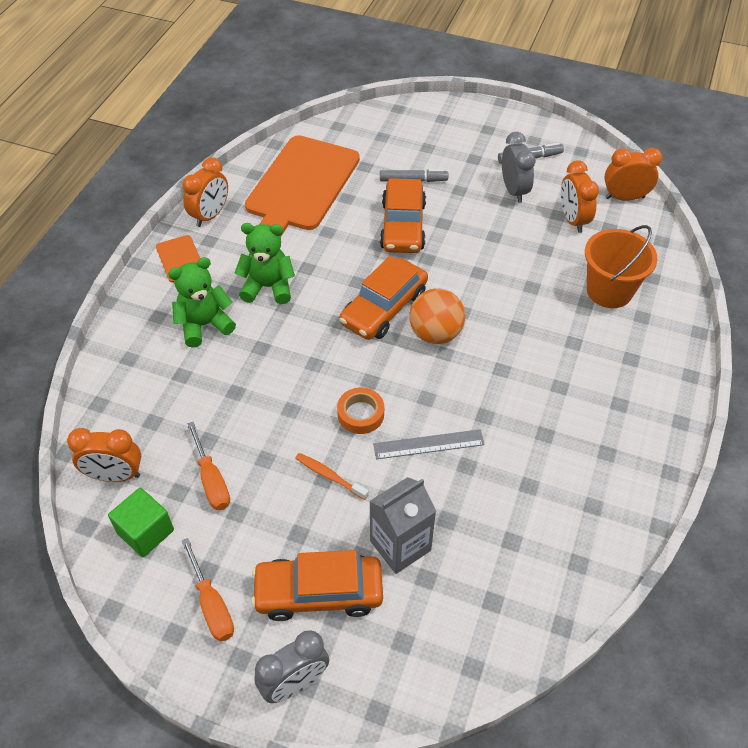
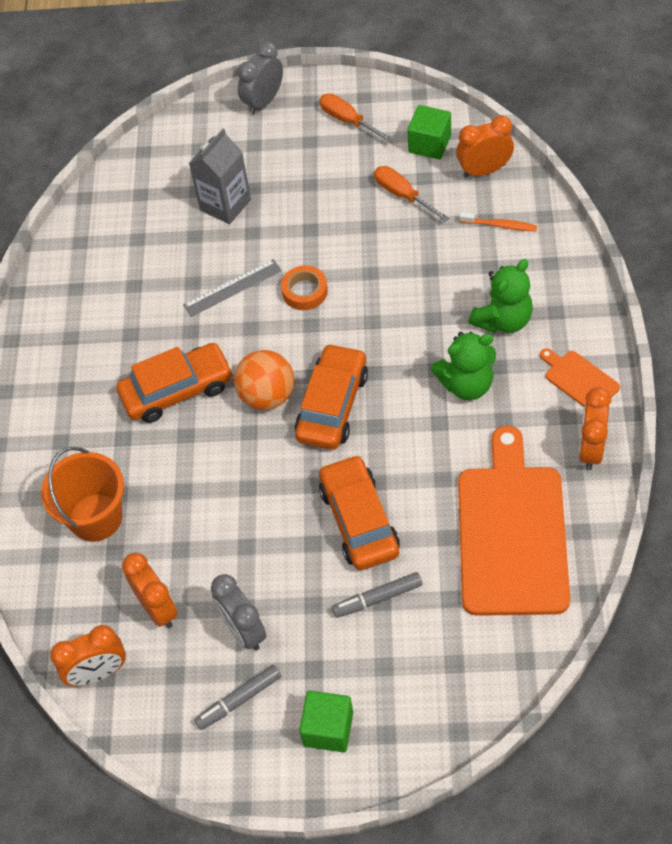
camera: 165 degrees right, 5 degrees up
(319, 592) = (273, 154): orange car -> orange car (177, 390)
(329, 476) = (306, 233): orange toothbrush -> orange toothbrush (500, 225)
(477, 130) = (328, 729): none -> green cube

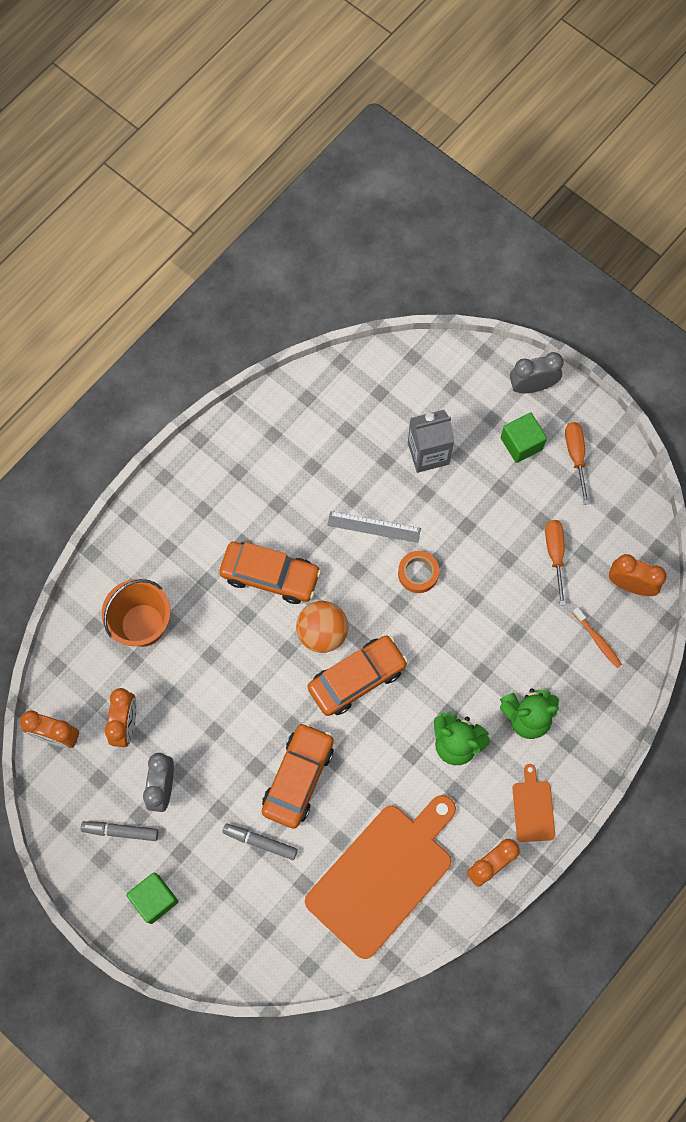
camera: 35 degrees right, 15 degrees up
(429, 144) = (614, 528): green cube -> green cube (521, 443)

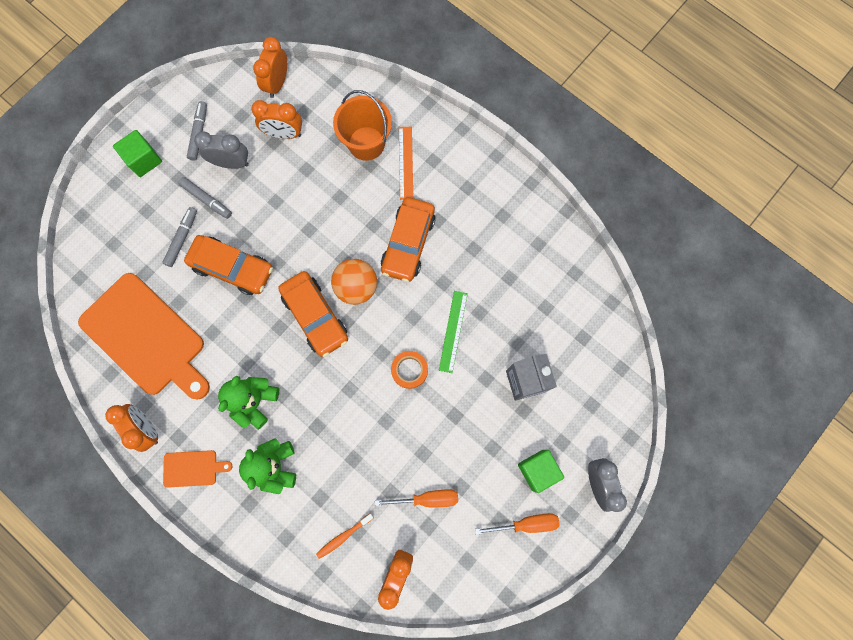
camera: 90 degrees right, 5 degrees up
(169, 579) = (406, 163): none -> orange ruler
(210, 815) = (207, 200): none -> grey marker
(374, 527) = (453, 331): grey ruler -> green ruler

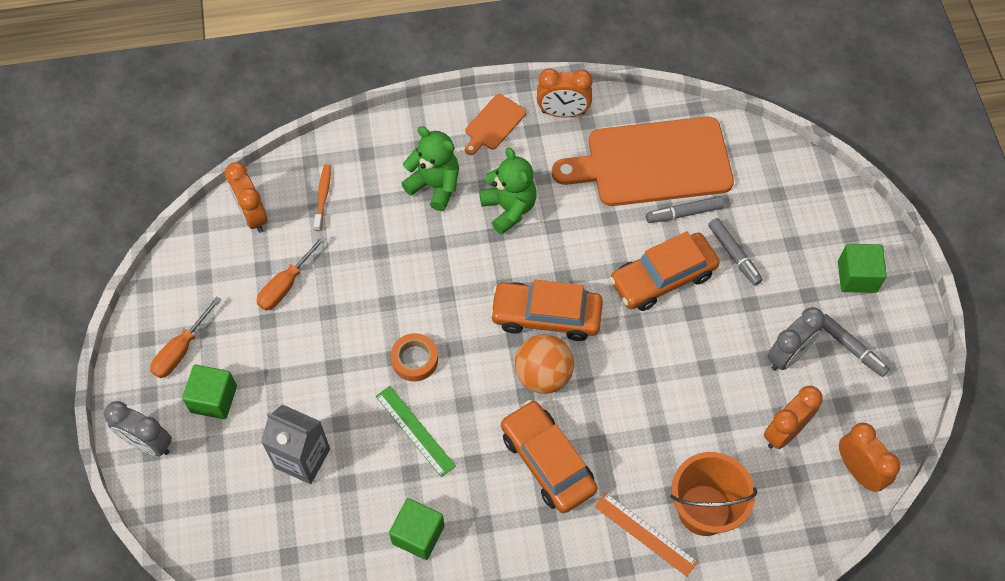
camera: 130 degrees right, 15 degrees down
(207, 200) = (761, 304): grey marker -> grey marker (684, 213)
(509, 278) = (418, 534): none -> green cube

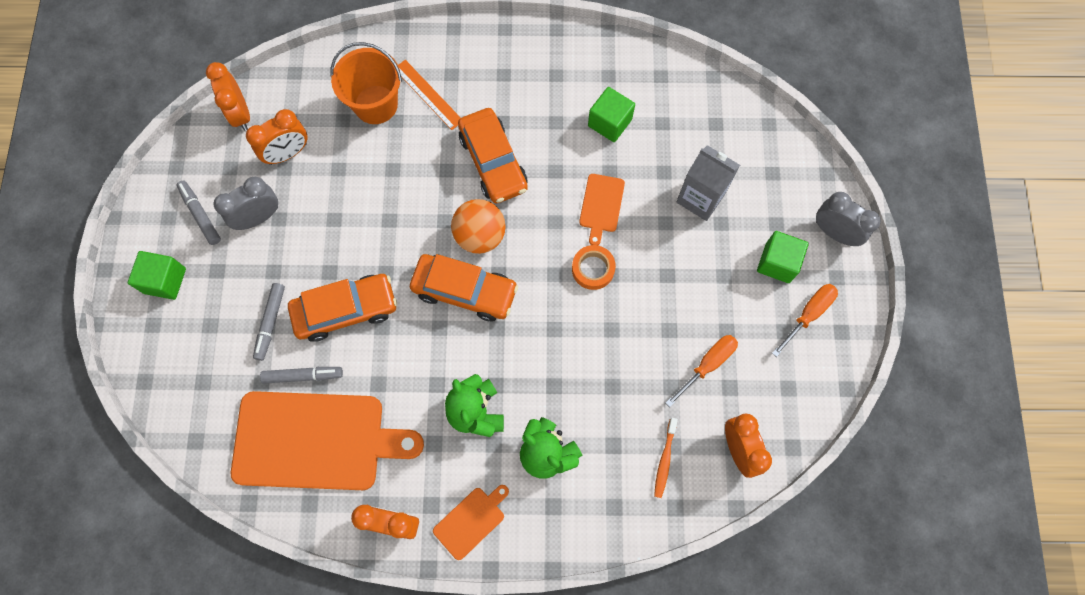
camera: 170 degrees left, 10 degrees up
(415, 430) = (601, 205): green ruler -> orange cutting board
(734, 254) = (270, 323): grey marker -> grey marker turned 150 degrees counterclockwise

